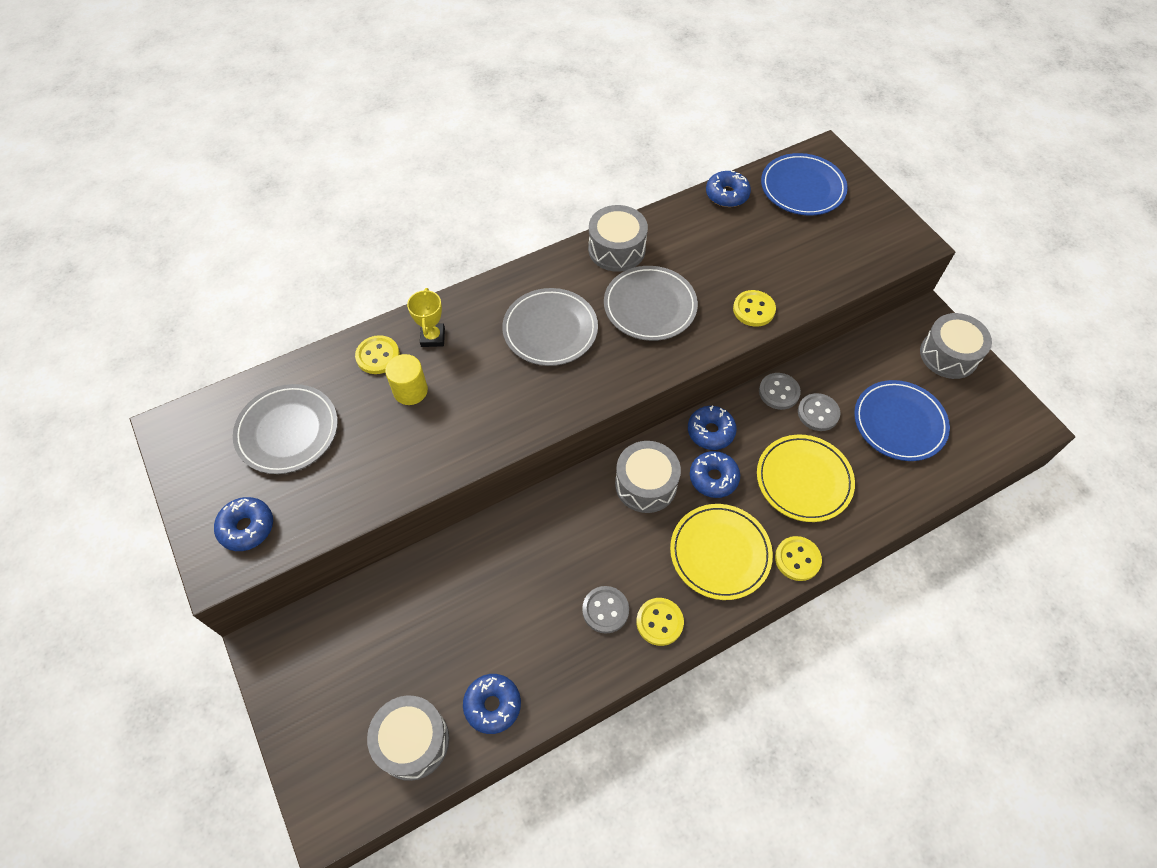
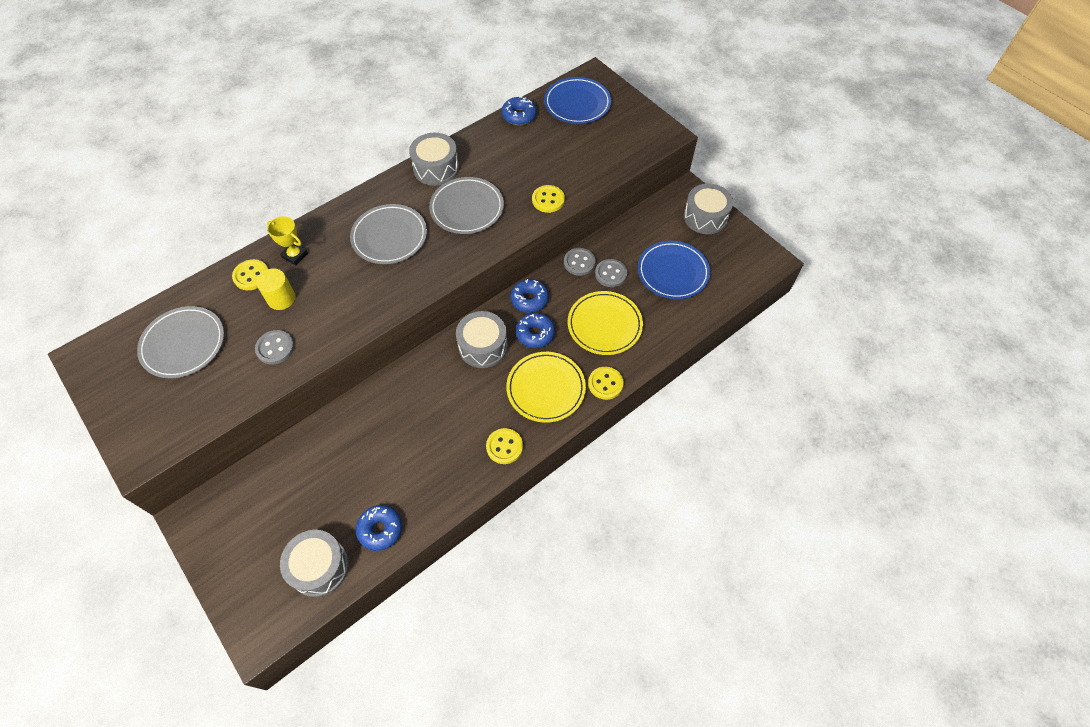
camera: 10 degrees left, 0 degrees up
(247, 527) = (159, 422): blue donut -> none
(433, 337) = (295, 255): yellow trophy -> yellow trophy turned 45 degrees counterclockwise
(605, 610) = (461, 445): grey button -> grey button (275, 348)

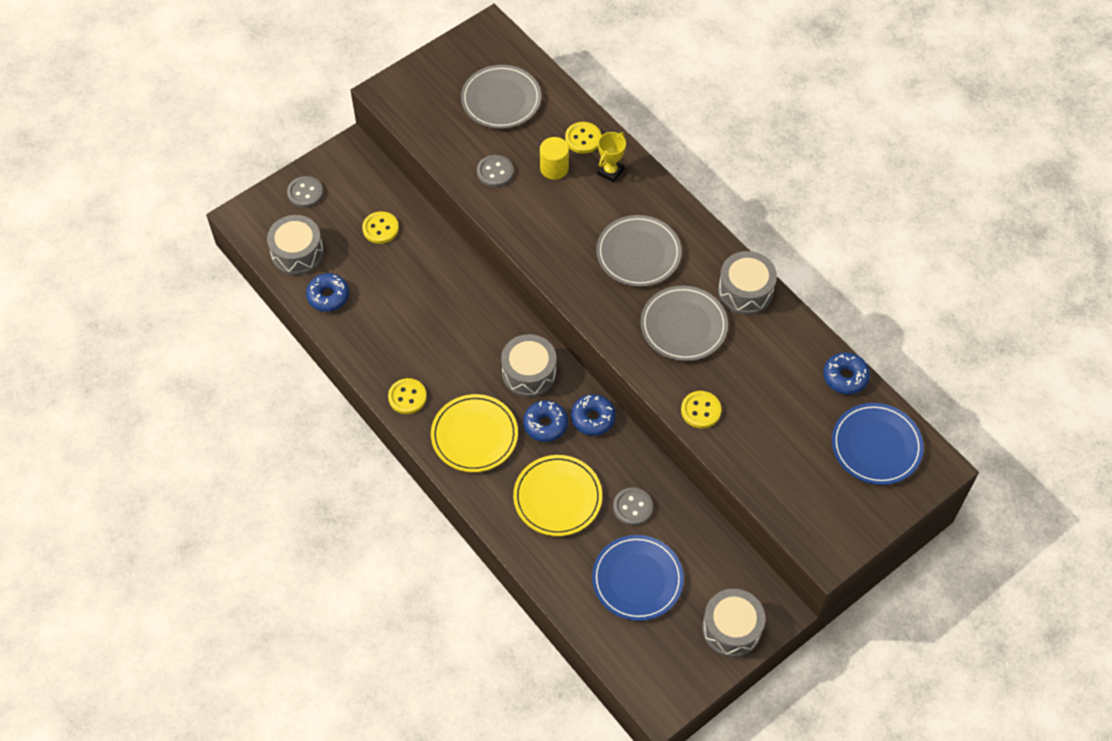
camera: 90 degrees right, 0 degrees up
(579, 262) = (649, 472): grey button -> grey button (305, 193)
(605, 384) = (479, 495): yellow button -> yellow button (380, 228)

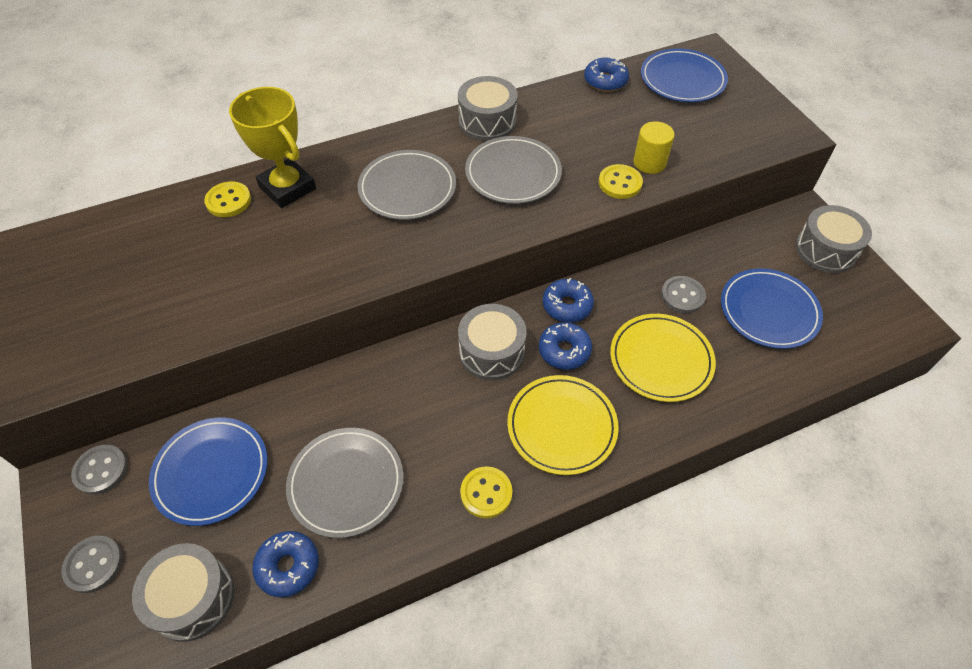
camera: 75 degrees left, 5 degrees down
(380, 228) = (211, 472): yellow button -> blue plate
(495, 172) = (225, 292): grey button -> grey button (101, 470)
(501, 100) = (120, 263): grey plate -> grey plate (346, 483)
(554, 168) = (254, 234): yellow cylinder -> yellow cylinder (649, 163)
(610, 171) = (287, 188): yellow trophy -> yellow trophy, size x1.77

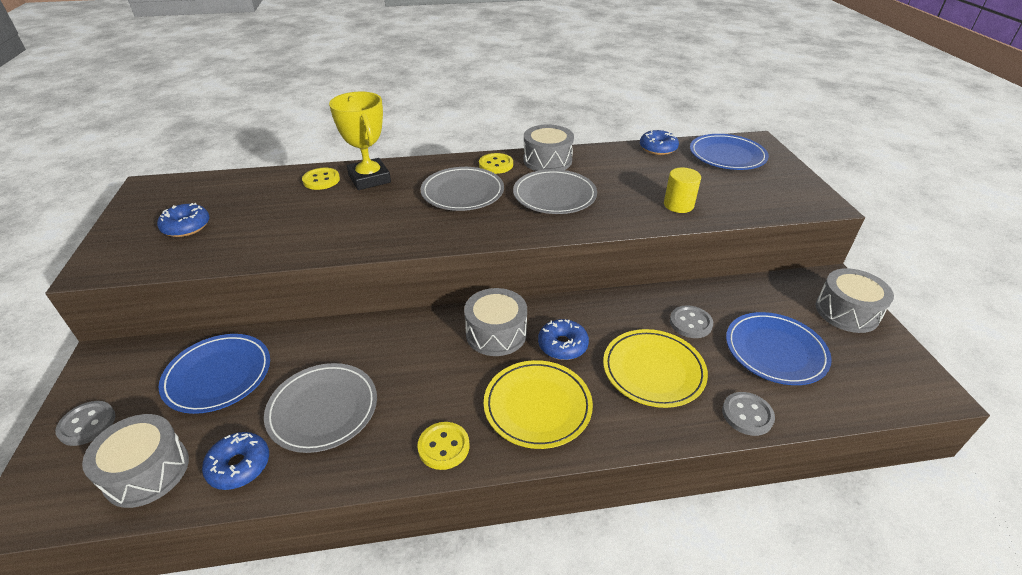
camera: 15 degrees right, 15 degrees down
(101, 470) = (136, 355): grey button -> grey button (747, 415)
(567, 306) = (578, 311): blue donut -> blue donut (186, 227)
(620, 183) = (646, 215): yellow button -> yellow button (496, 165)

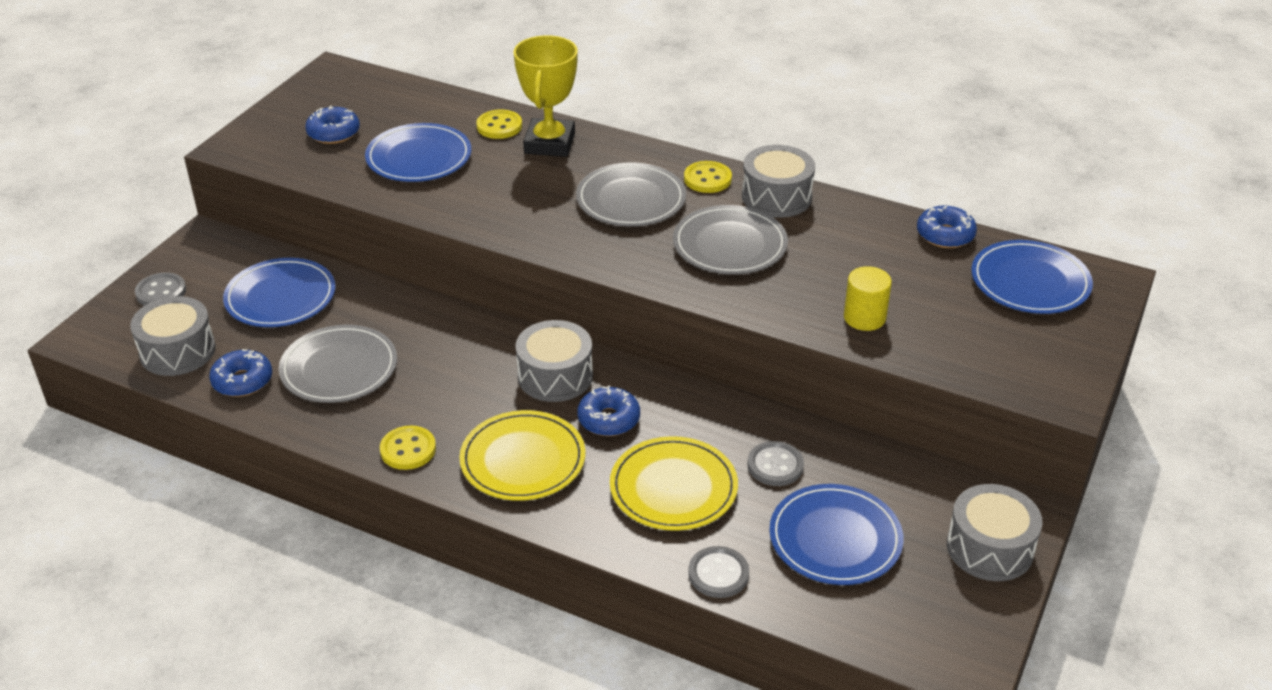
camera: 35 degrees right, 0 degrees up
(278, 219) = (419, 158): none -> blue plate

